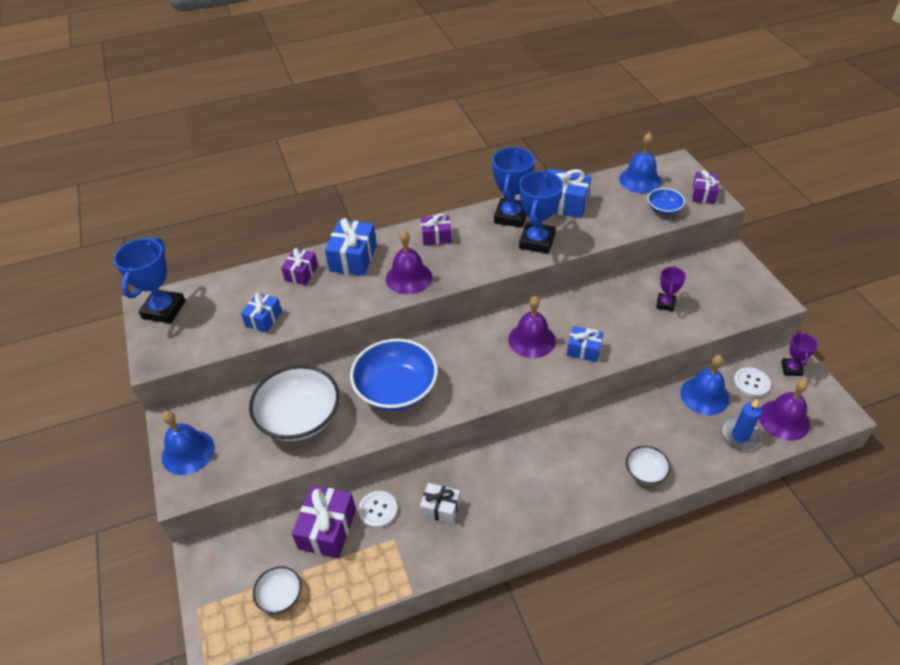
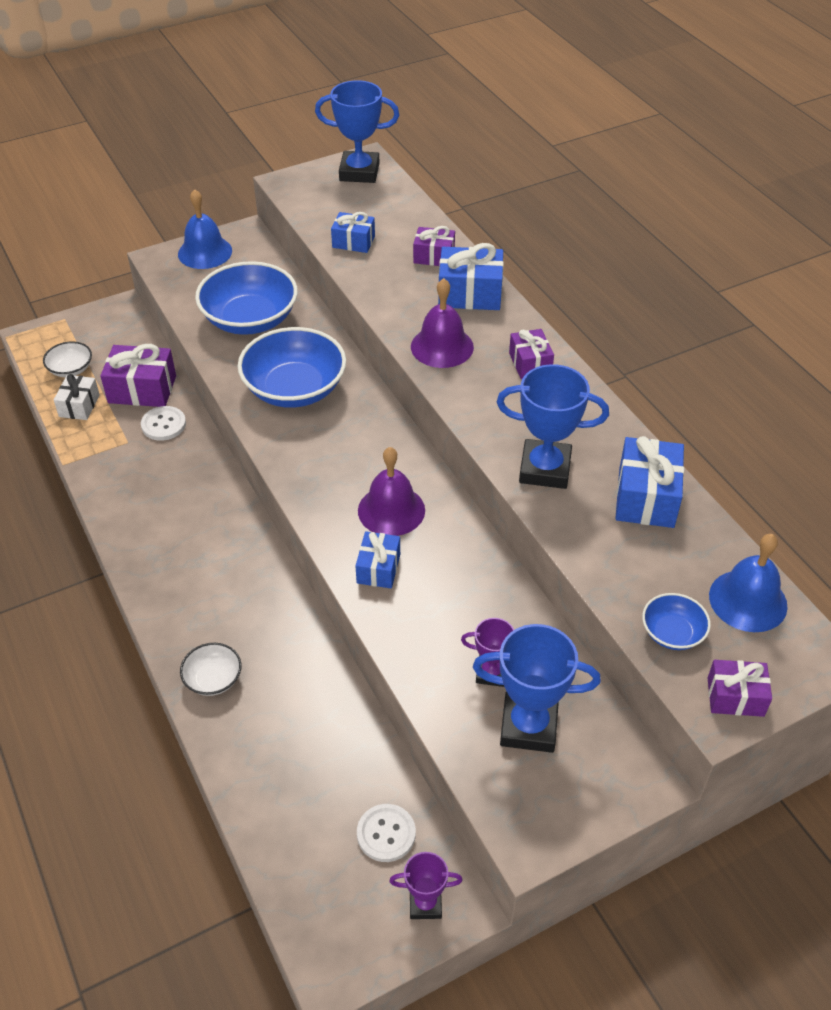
camera: 80 degrees right, 0 degrees up
(300, 417) = (250, 319): white bowl -> blue bowl
(440, 508) = (164, 476): white gift -> white gift (79, 406)
(511, 216) = (597, 437): blue trophy -> blue trophy (528, 726)
(704, 395) = (353, 762): blue bell -> none
(740, 435) = (278, 805): blue candle -> none
(784, 420) = (313, 874): purple bell -> none

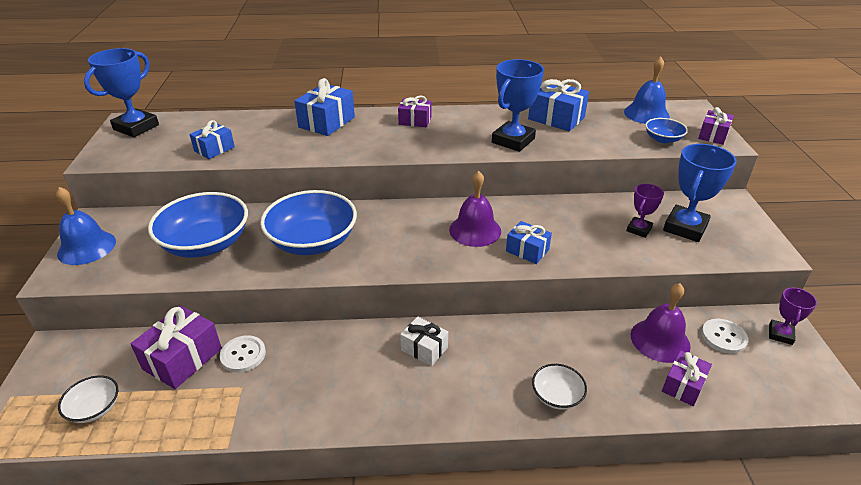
camera: 65 degrees left, 10 degrees down
(79, 406) = (156, 413): white gift -> white gift (424, 348)
(434, 256) = (272, 124): purple gift -> purple gift (683, 385)
(442, 346) = (368, 145): purple bell -> purple bell (660, 340)

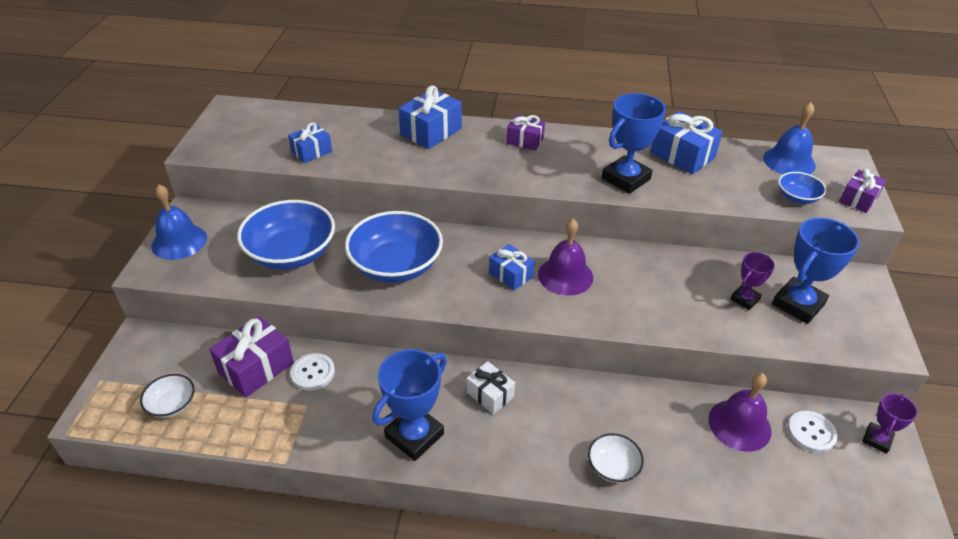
camera: 10 degrees right, 5 degrees up
(136, 127) = (238, 115): blue trophy -> blue trophy (414, 435)
(527, 250) = (615, 307): blue gift -> blue gift (511, 275)
(683, 385) = (749, 478): purple gift -> none

